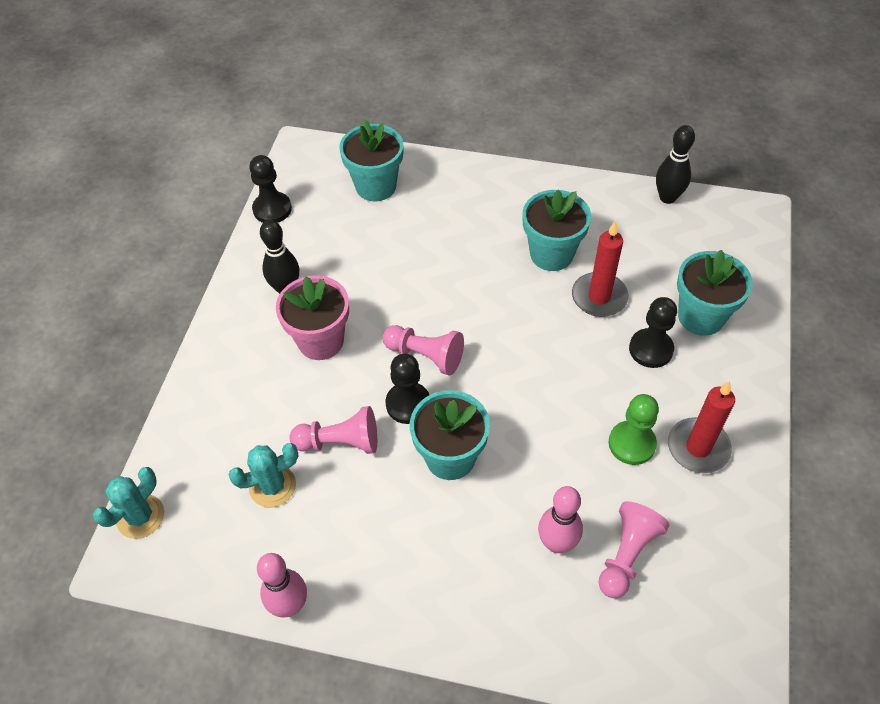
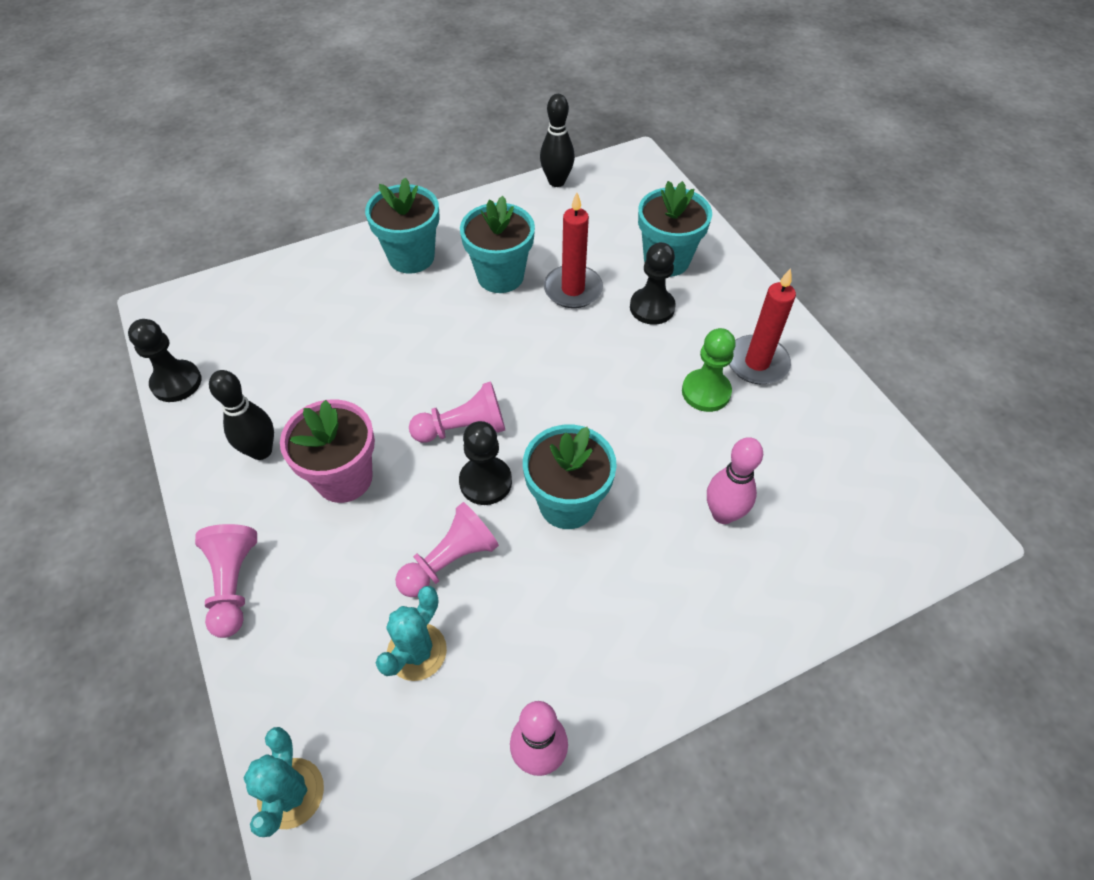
camera: 40 degrees left, 0 degrees up
(376, 186) = (276, 303): turquoise flower pot -> turquoise flower pot (411, 257)
(627, 555) = (783, 484): pink pawn -> pink pawn (233, 584)

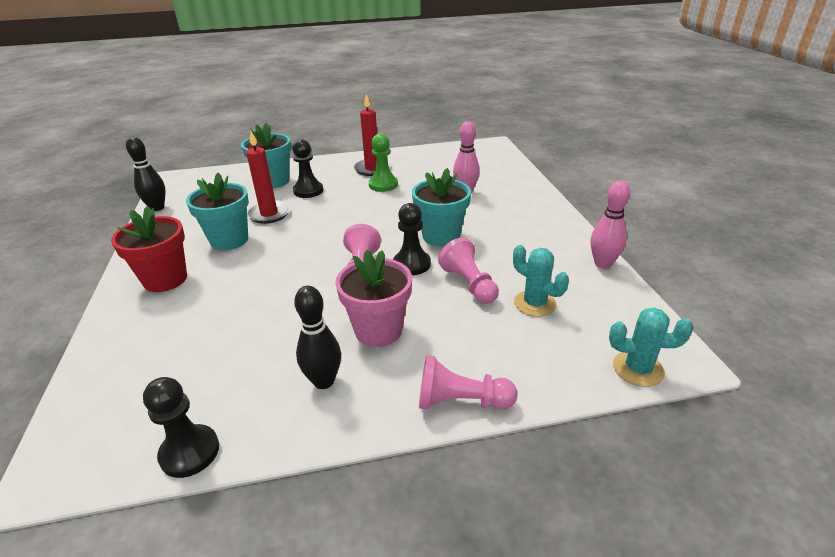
camera: 75 degrees left, 20 degrees down
(411, 257) = (165, 279): turquoise flower pot -> red flower pot

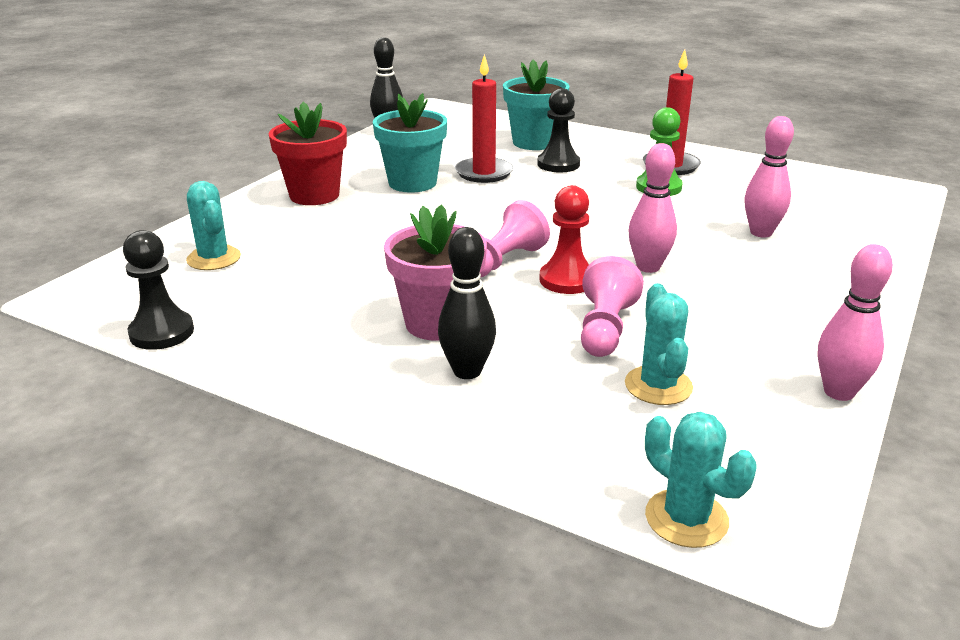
camera: 40 degrees right, 5 degrees down
(149, 368) = (214, 258): none -> turquoise cactus
(323, 381) = (326, 338): black bowling pin -> black bowling pin (467, 371)
(412, 264) = (567, 280): black pawn -> red pawn
(441, 236) = (648, 267): turquoise flower pot -> pink bowling pin
(460, 401) = (423, 425): pink pawn -> none

